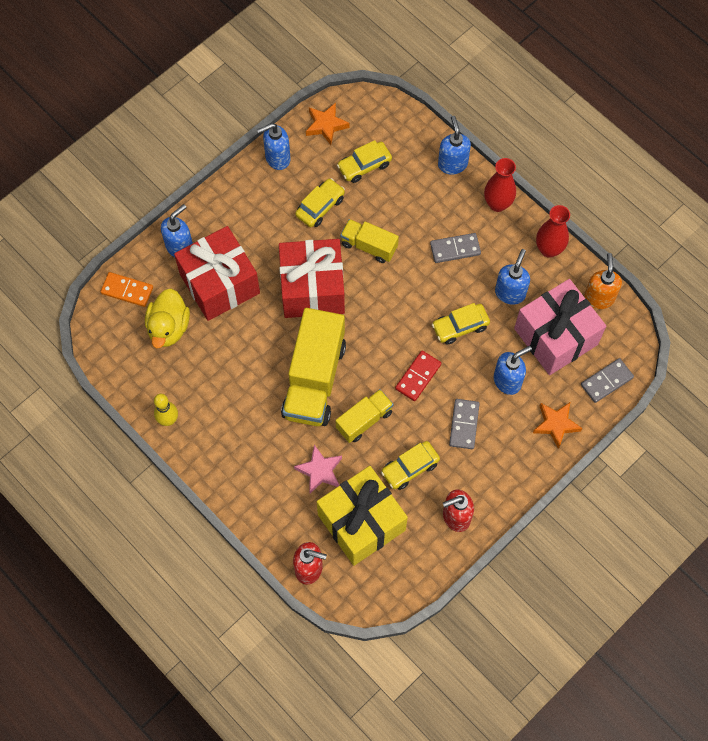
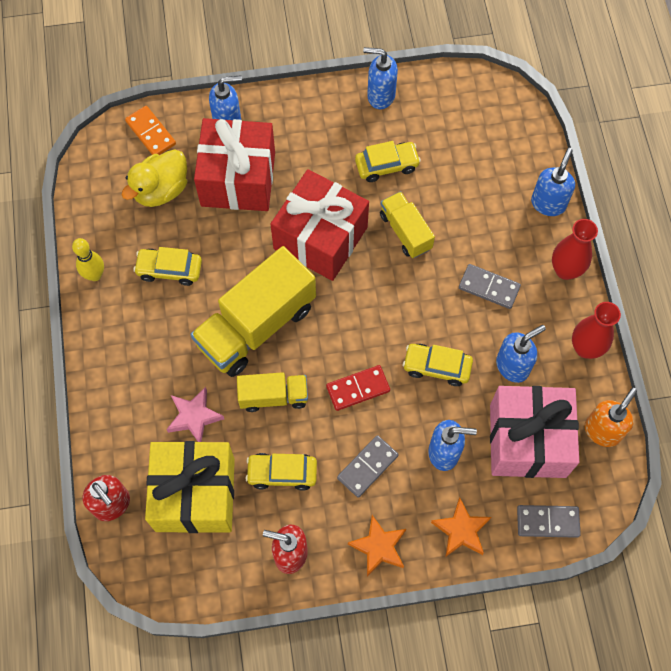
camera: 35 degrees right, 0 degrees up
(326, 125) = (450, 93): orange star -> orange star (379, 547)
(364, 166) = (459, 152): yellow car -> yellow car (169, 270)

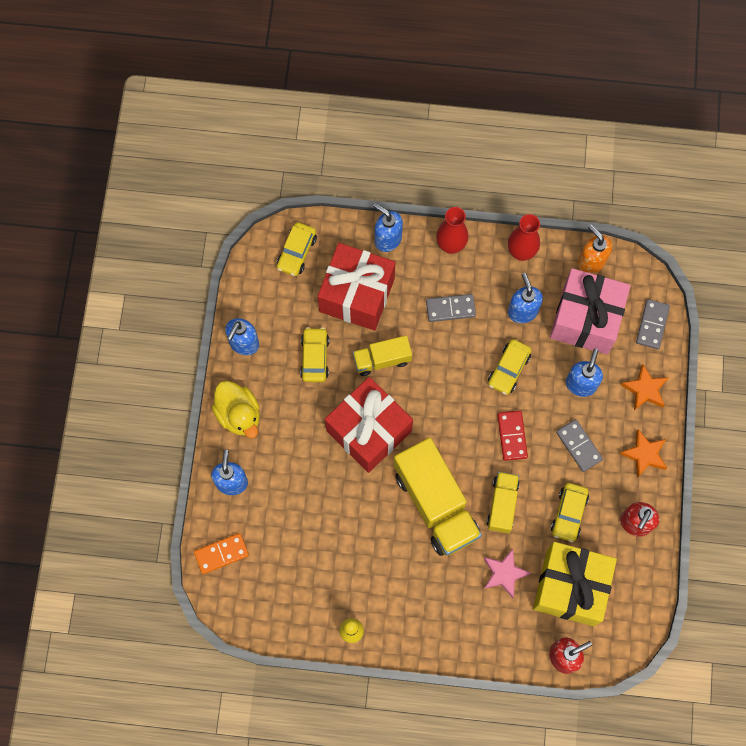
camera: 75 degrees left, 5 degrees up
(161, 190) = (283, 556): yellow duck -> yellow duck (239, 414)
(169, 270) = (364, 566): yellow car -> yellow car (296, 252)
(238, 179) = (291, 486): red gift -> red gift (357, 295)
(489, 287) = (450, 309): grey domino -> grey domino turned 45 degrees clockwise

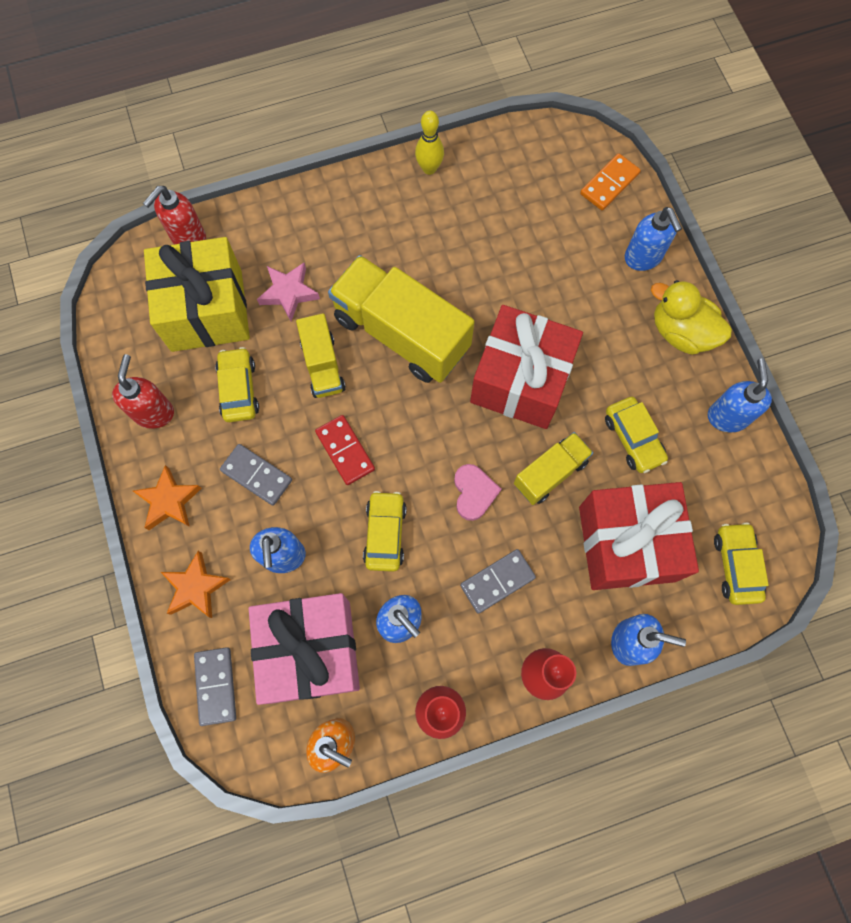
camera: 155 degrees right, 0 degrees up
(438, 369) = (474, 493): none -> pink heart

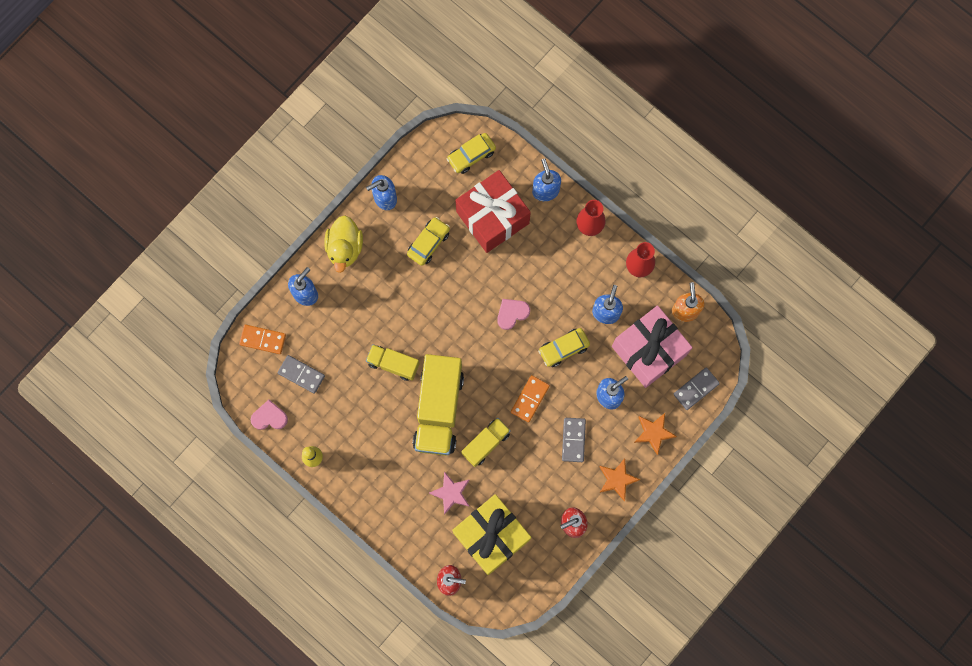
camera: 120 degrees left, 5 degrees up
(239, 389) = (529, 483): yellow car -> none
(345, 451) = (530, 399): red domino -> orange domino
(497, 581) = (554, 274): grey domino -> grey domino (301, 374)
(508, 146) = (269, 417): none -> pink heart
(521, 380) = (429, 323): red gift -> none
(550, 473) = (476, 278): yellow truck -> yellow truck (393, 364)

